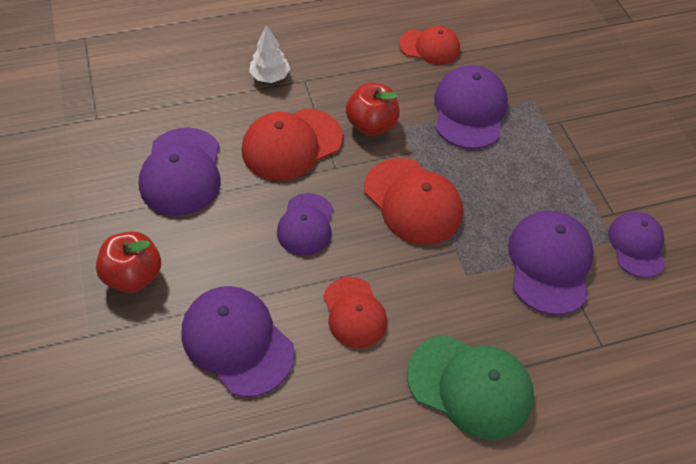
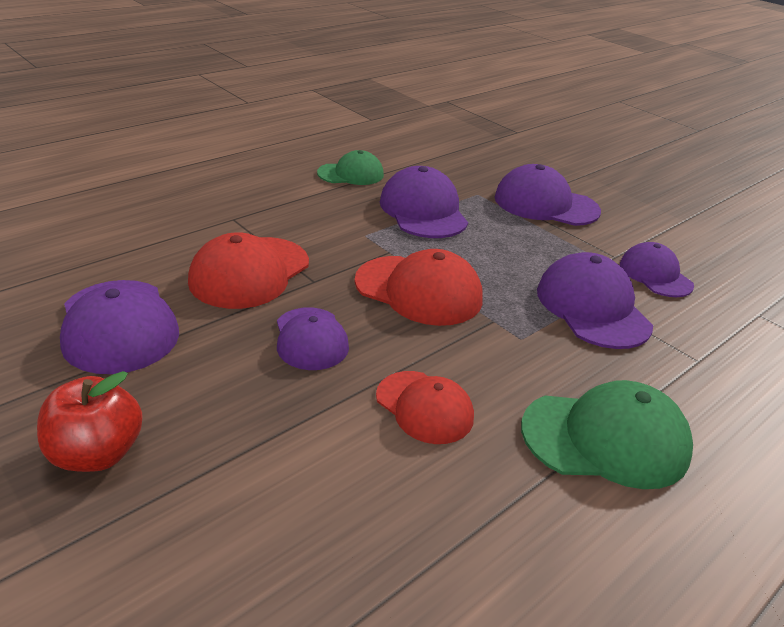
camera: 25 degrees left, 20 degrees down
(237, 341) = (292, 485): purple cap -> purple cap (545, 204)
(270, 77) = (190, 223): white tree -> none
(371, 125) = (331, 239): red apple -> none
(429, 47) = (351, 174): red cap -> green cap

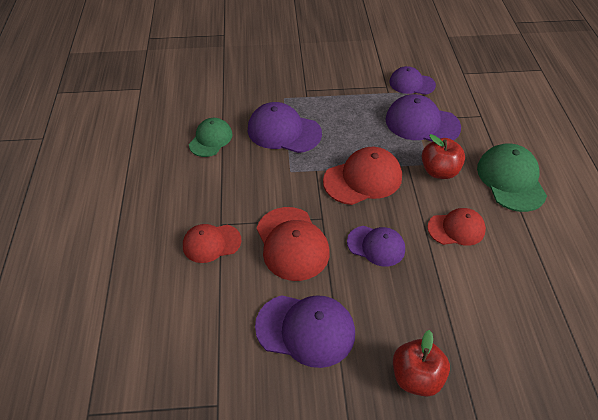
camera: 50 degrees left, 15 degrees up
(199, 222) = (211, 243): none -> red cap
(520, 353) = (439, 171): none -> red apple
(545, 204) = (318, 78): purple cap -> none
(606, 439) = (511, 180): green cap -> green cap turned 45 degrees counterclockwise

